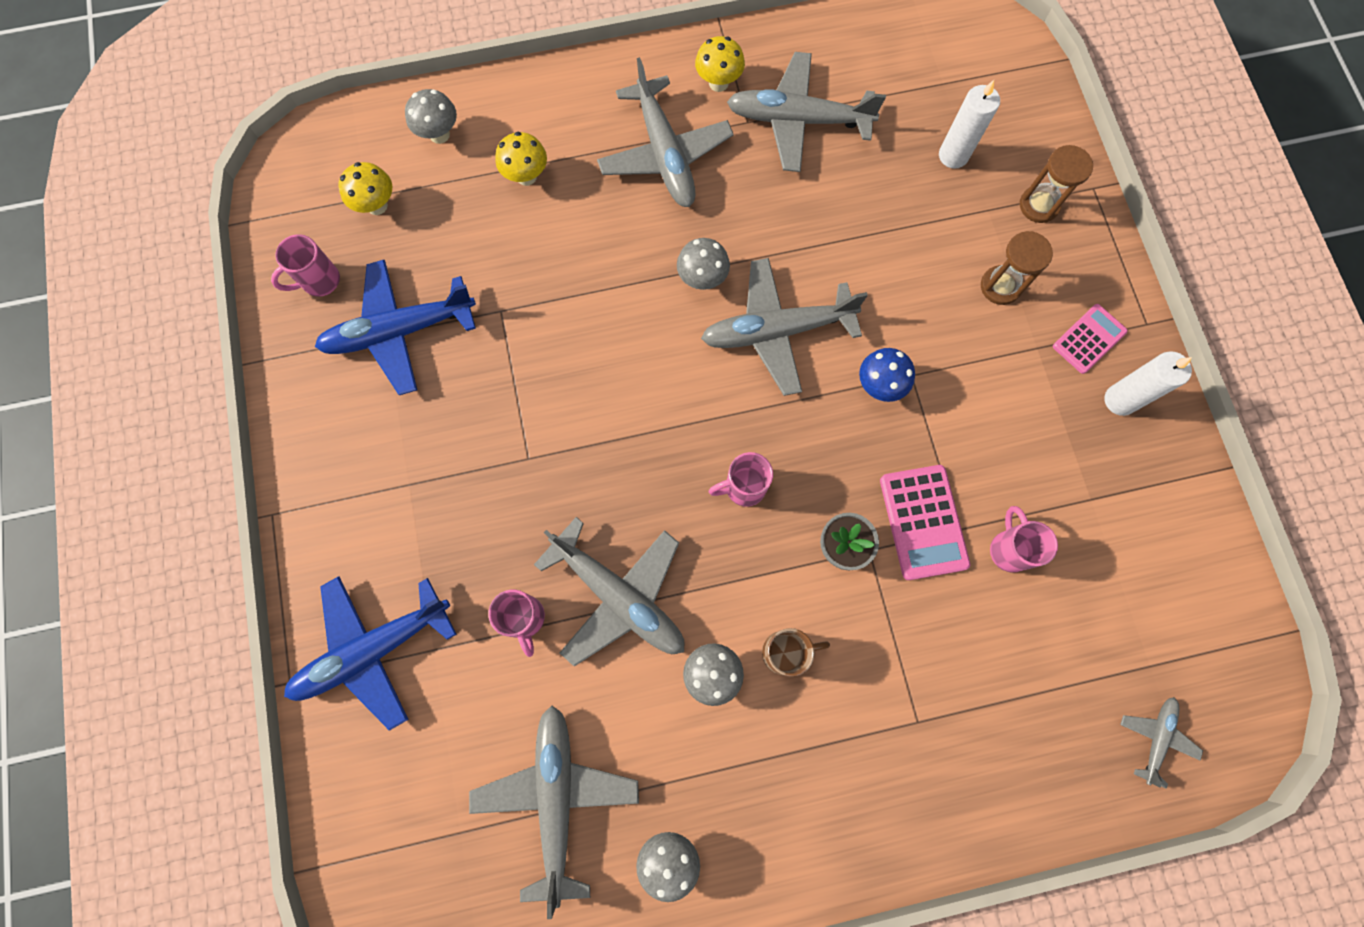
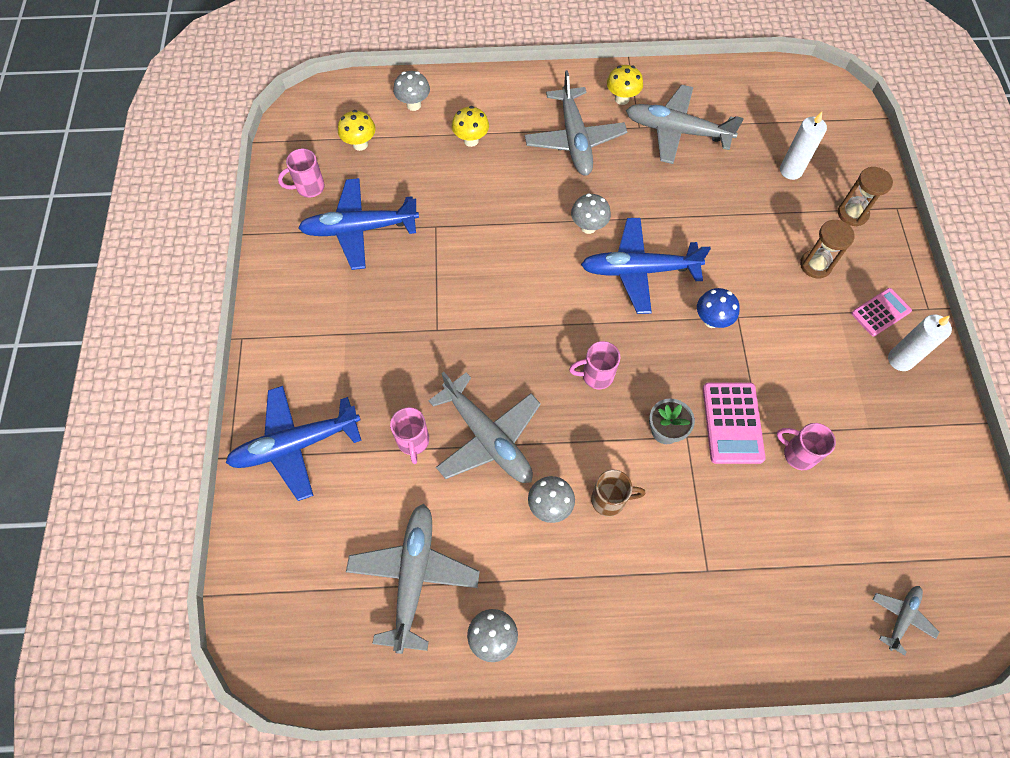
camera: 10 degrees right, 10 degrees down
(777, 331) = (639, 270): grey plane -> blue plane
(1009, 549) = (798, 454): pink mug -> pink mug turned 60 degrees counterclockwise

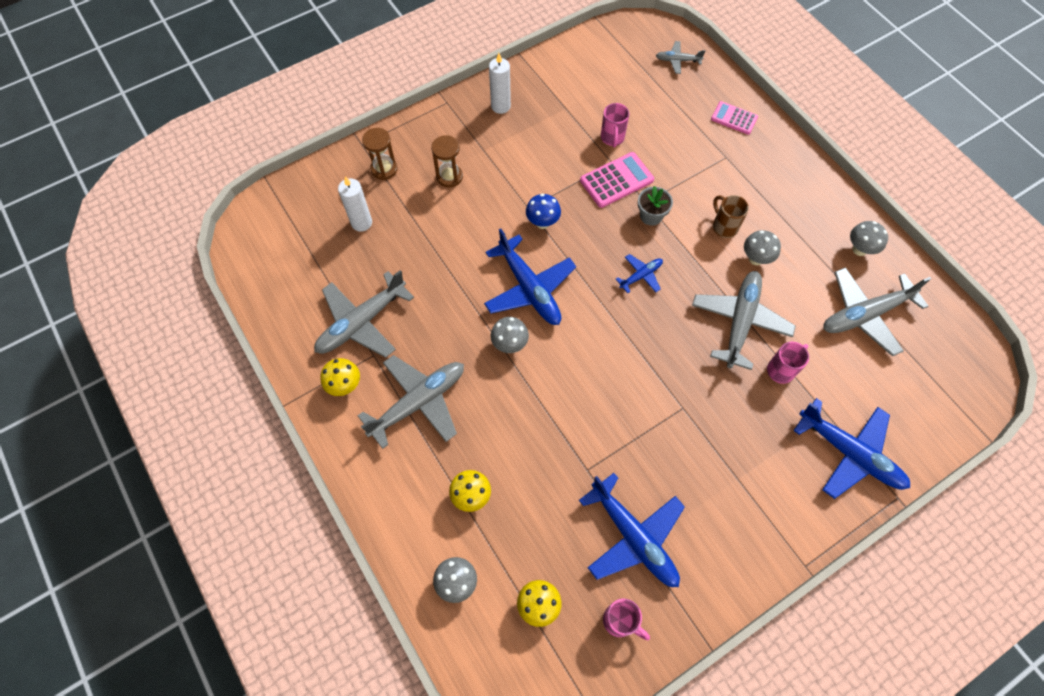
camera: 120 degrees left, 0 degrees up
(596, 376) = (640, 276): pink mug -> blue plane
(677, 131) = (362, 322): grey plane -> grey plane turned 60 degrees clockwise
(880, 312) = (467, 127): pink calculator -> pink calculator (734, 118)

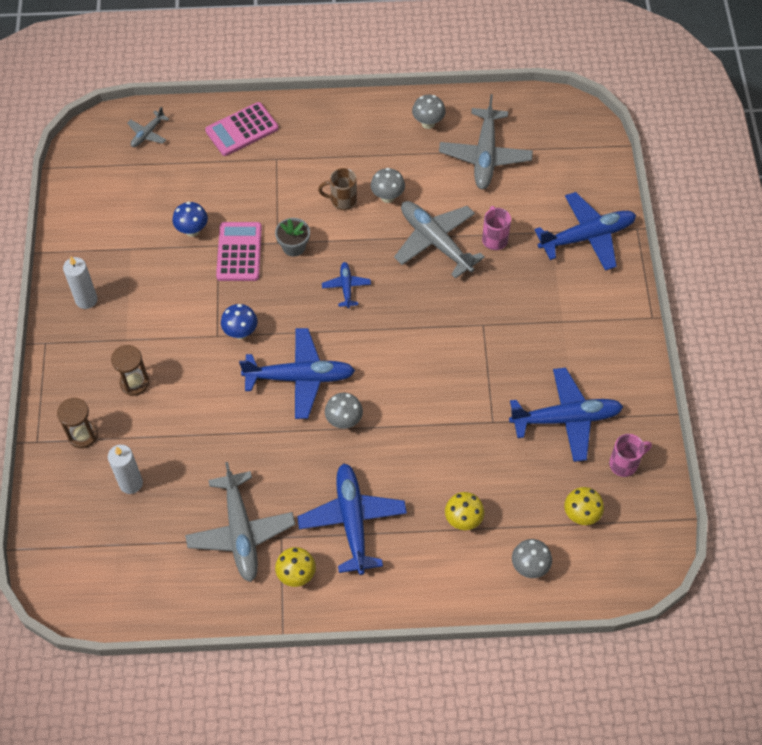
camera: 60 degrees left, 5 degrees down
(418, 402) = (352, 521): grey plane -> blue plane
(612, 138) = (192, 230): pink mug -> blue mushroom
(734, 118) = (242, 130): pink calculator -> pink calculator, size x1.51

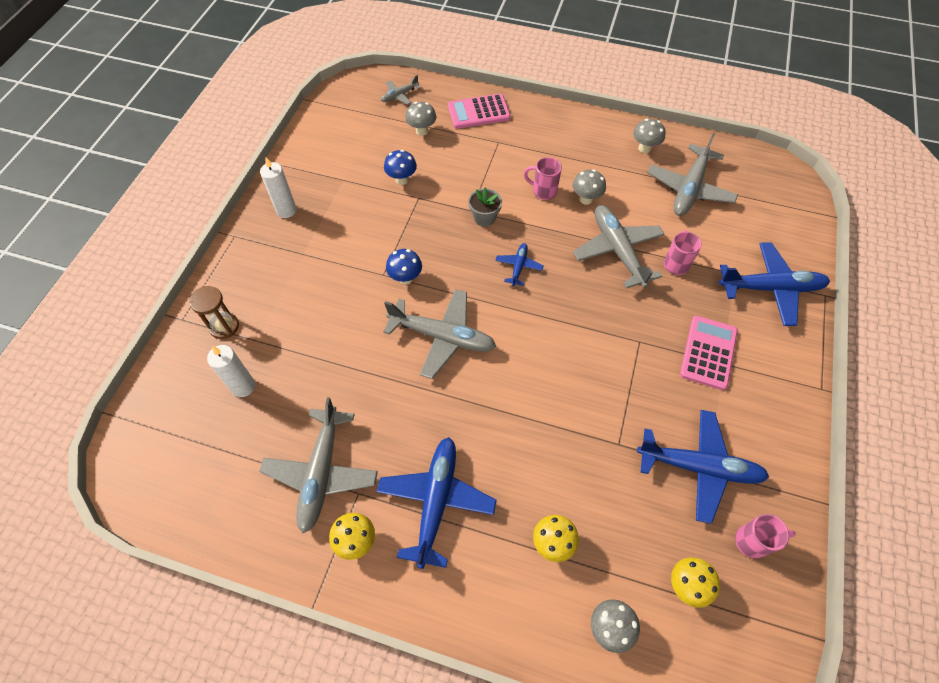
camera: 20 degrees right, 0 degrees up
(134, 383) = (292, 294): brown hourglass -> none
(239, 252) = (434, 208): pink calculator -> pink calculator (708, 352)
(299, 377) = (442, 337): blue plane -> grey plane
(342, 200) = (543, 191): brown mug -> pink mug
(344, 421) = (468, 393): grey mushroom -> grey mushroom (422, 131)

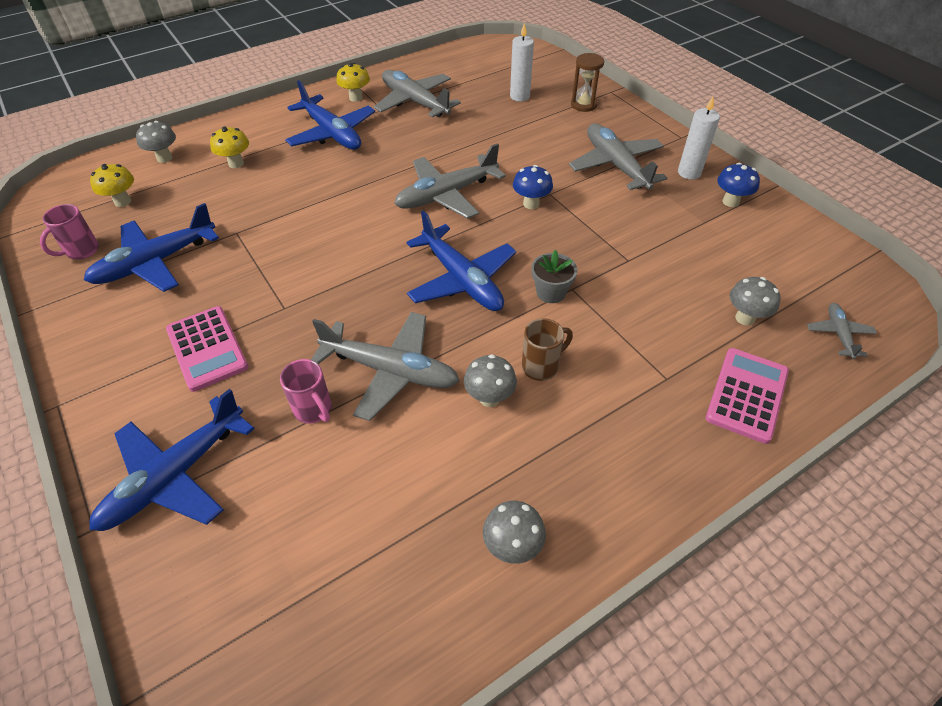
camera: 130 degrees right, 10 degrees down
(402, 180) = (668, 261): blue mushroom -> blue mushroom (730, 202)
(518, 267) = (461, 279): blue plane -> blue plane, size x2.01
(543, 191) = (541, 366): pink mug -> brown mug
(689, 188) = (388, 535): grey plane -> grey plane (616, 165)

